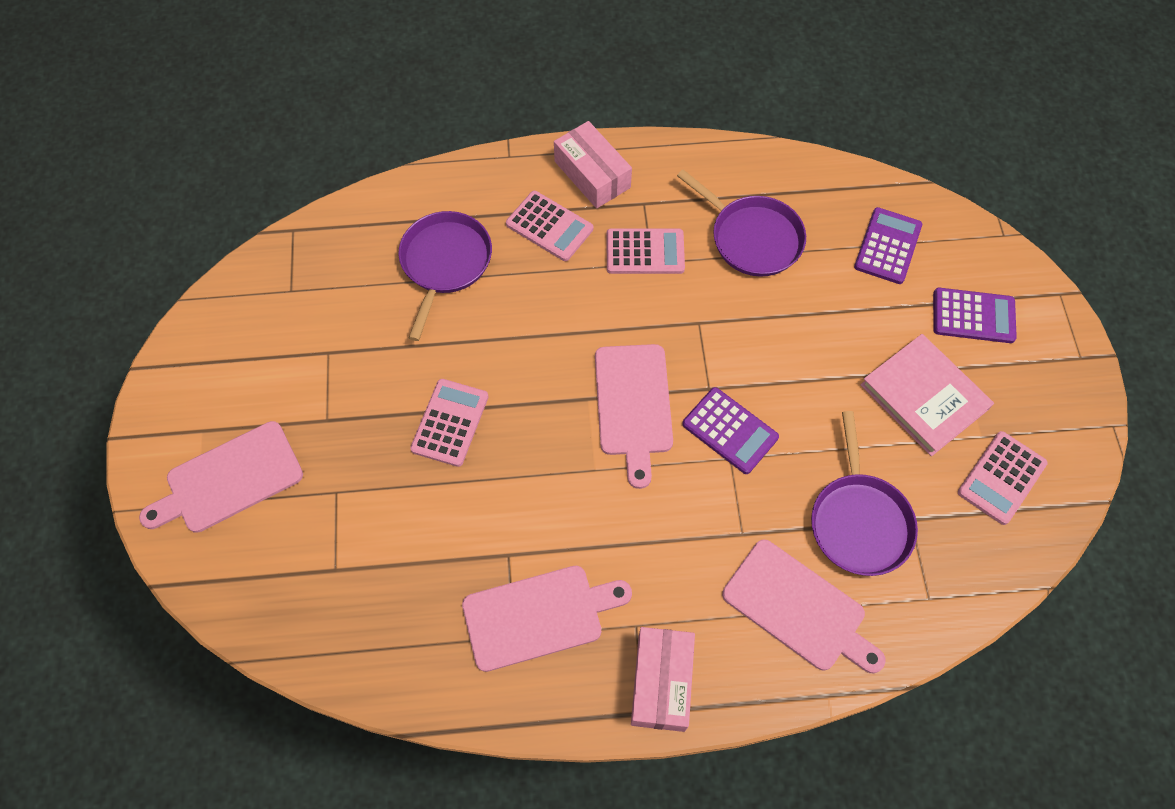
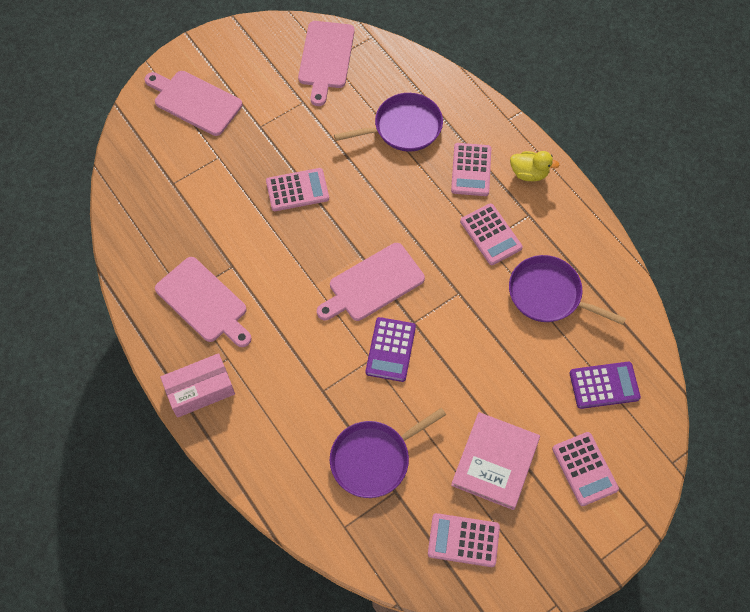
camera: 60 degrees right, 0 degrees up
(592, 174) = (529, 173): pink box -> yellow duck
(752, 238) = (548, 294): purple pan -> purple pan turned 105 degrees clockwise
(798, 608) = (291, 448): pink cutting board -> pink cutting board (326, 58)
(973, 316) = (584, 469): purple calculator -> pink calculator

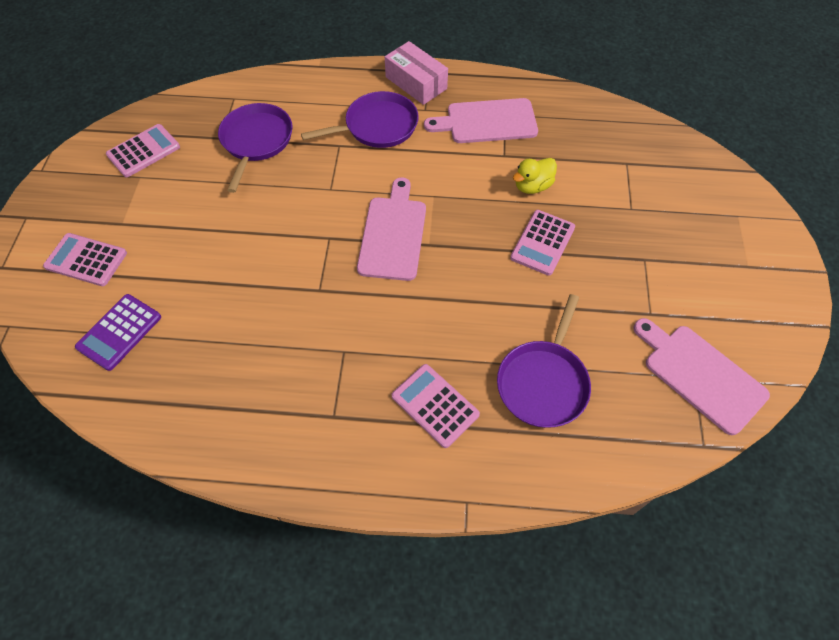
camera: 130 degrees right, 5 degrees down
(195, 101) = (716, 228): pink cutting board -> none
(200, 390) = (416, 83): pink box -> pink box turned 60 degrees counterclockwise
(390, 349) = (324, 206): purple calculator -> none
(490, 234) = (347, 362): pink calculator -> none
(495, 462) = (165, 208): pink book -> none
(529, 173) = (378, 461): yellow duck -> yellow duck (532, 186)
(548, 294) = (240, 360): purple pan -> purple pan (377, 126)

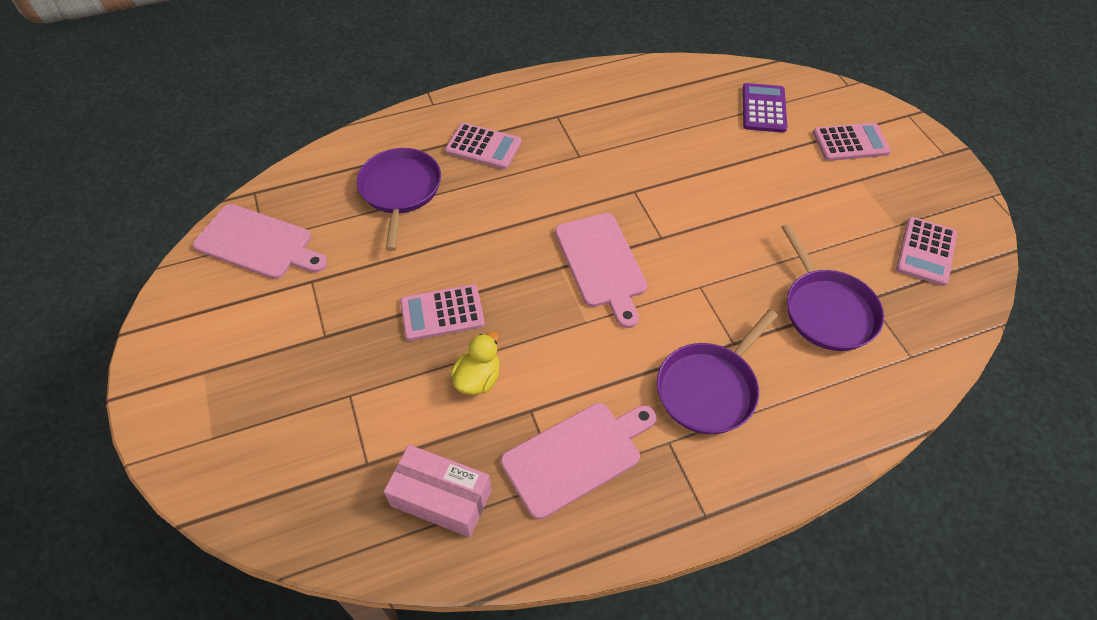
camera: 155 degrees right, 5 degrees down
(416, 83) = (710, 485): pink box -> pink box (441, 497)
(542, 243) = (442, 313): pink calculator -> pink calculator turned 105 degrees counterclockwise

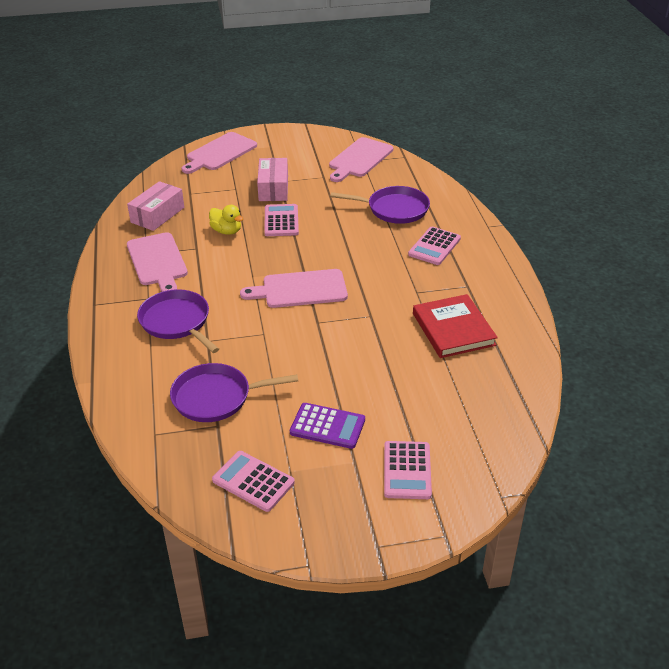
camera: 100 degrees right, 15 degrees down
(220, 450) = (219, 153): none -> pink cutting board
(347, 341) = (273, 188): none -> pink box
(637, 123) = (453, 329): none -> red book
(763, 108) = (466, 417): purple calculator -> purple calculator (327, 426)

